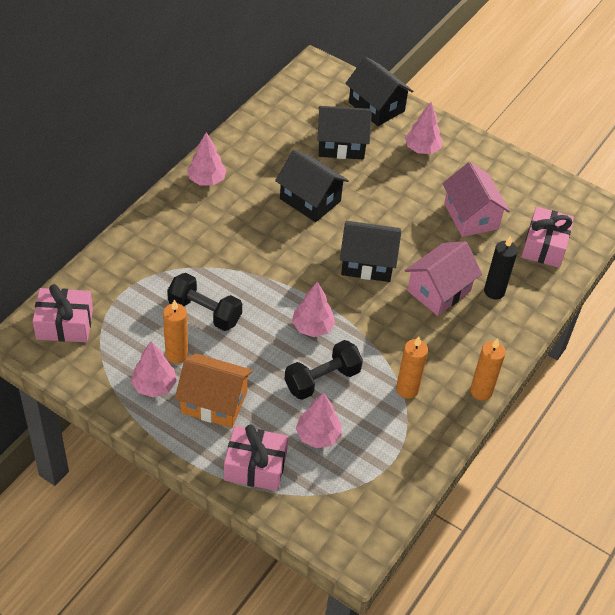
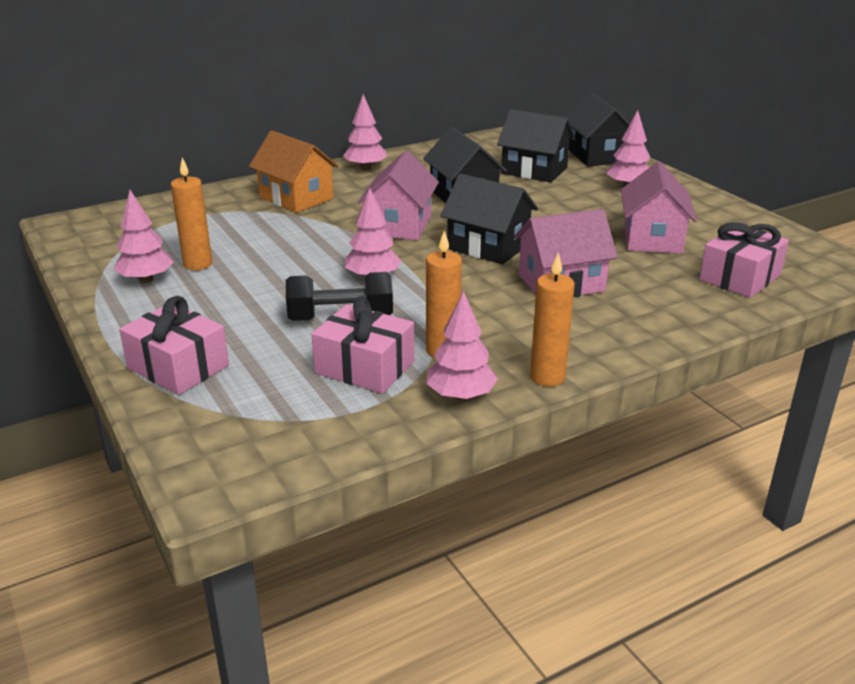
camera: 30 degrees right, 20 degrees down
(64, 324) = (115, 223): pink gift -> pink gift (364, 367)
(205, 312) = (264, 243): black dumbbell -> none
(214, 402) = (194, 306): orange house -> orange house (296, 198)
(288, 255) = (399, 225): none -> pink house
(318, 436) = (284, 361): pink tree -> pink tree (460, 396)
(494, 291) = (638, 298): black candle -> none

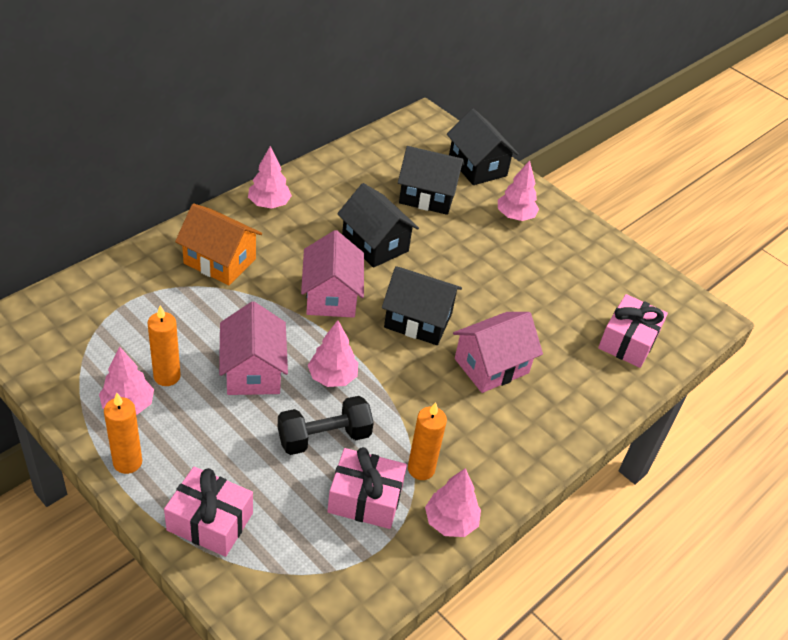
camera: 20 degrees left, 15 degrees up
(547, 377) = (510, 489): orange candle -> orange candle (127, 462)
(652, 238) = (551, 294): pink house -> pink house (253, 371)

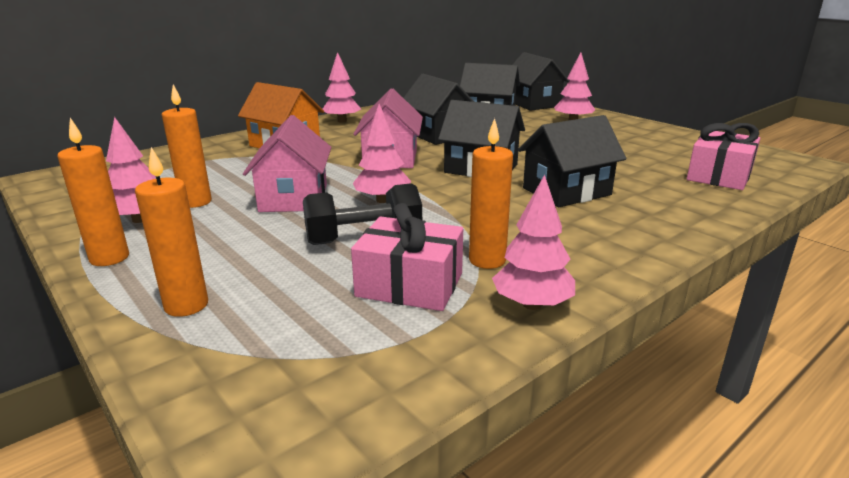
camera: 10 degrees right, 20 degrees down
(210, 521) = (186, 305): pink gift -> orange candle
(491, 366) = (566, 191): pink house -> black house

